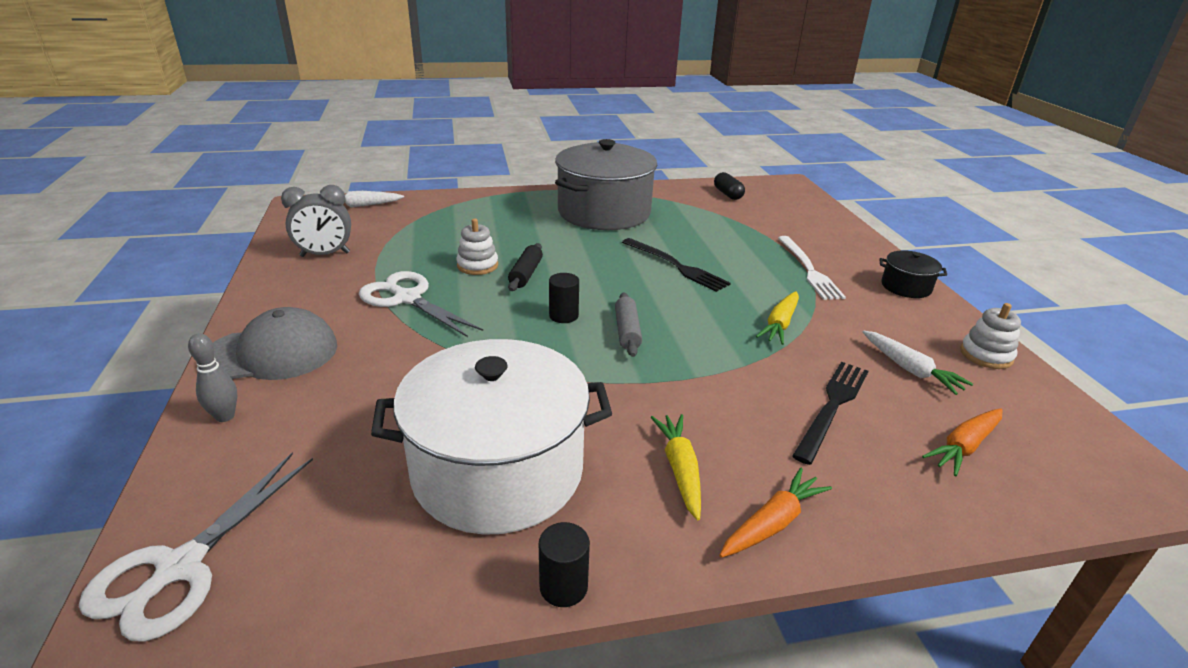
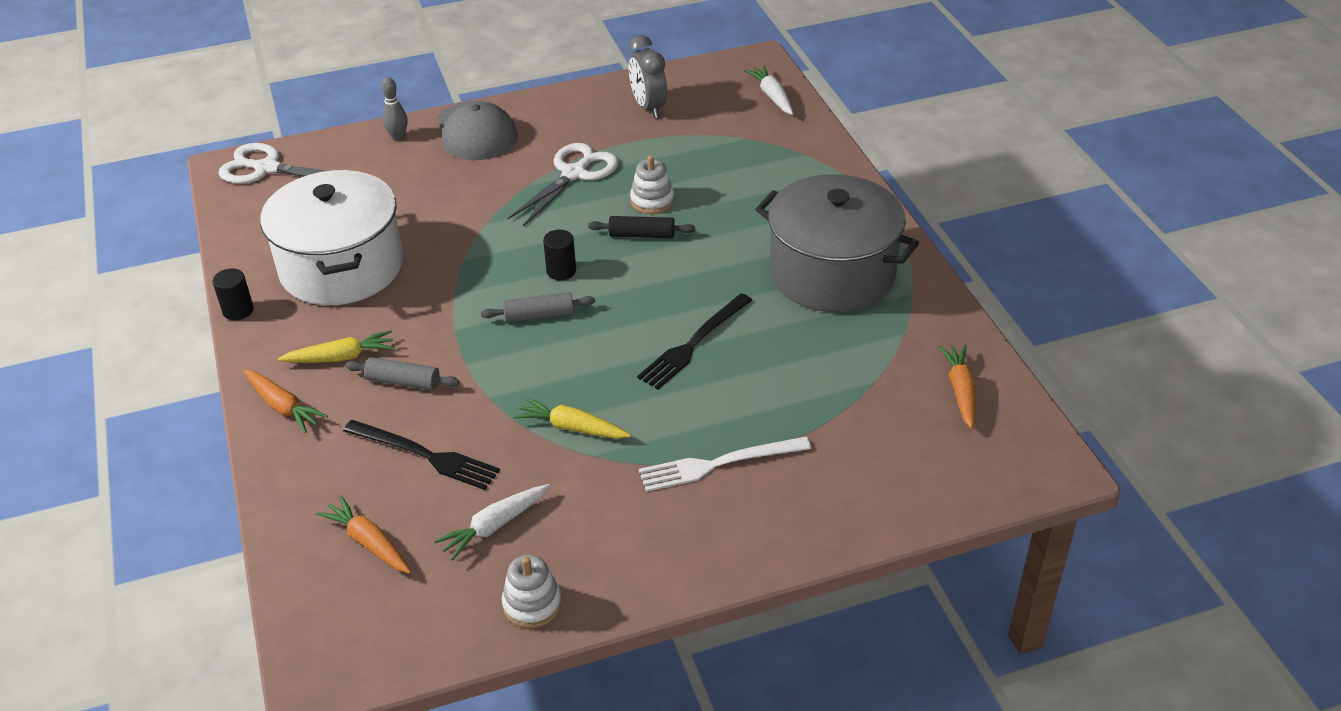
camera: 85 degrees right, 10 degrees up
(723, 419) = (403, 382): none -> grey rolling pin
(727, 194) = (960, 391): black capsule -> orange carrot
(906, 287) = (694, 559): black pot -> none

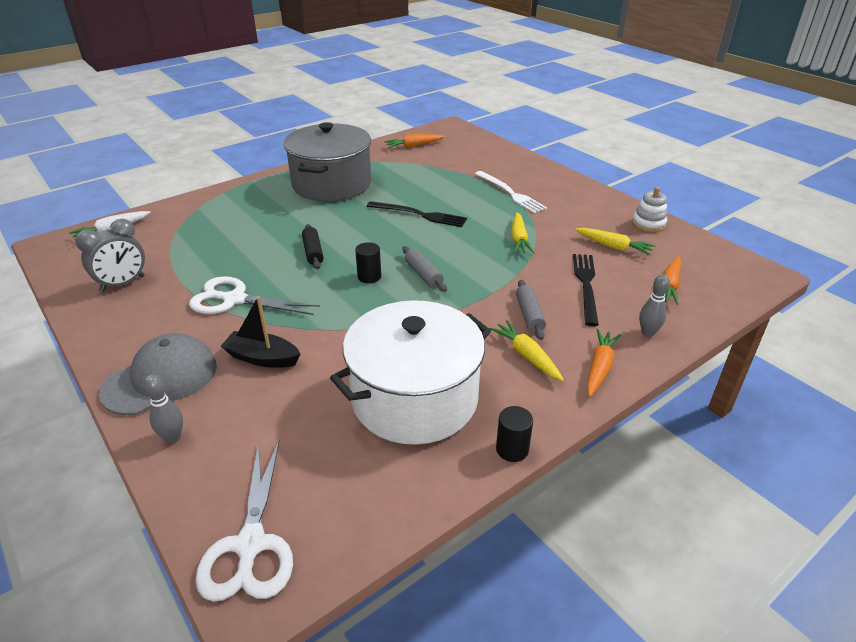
camera: 110 degrees left, 5 degrees down
(302, 473) = (647, 333): none -> grey bowling pin
(465, 185) = (262, 358): none -> black boat
(494, 526) = (613, 246): white carrot -> yellow carrot
(652, 201) = (268, 256): white stacking toy -> none

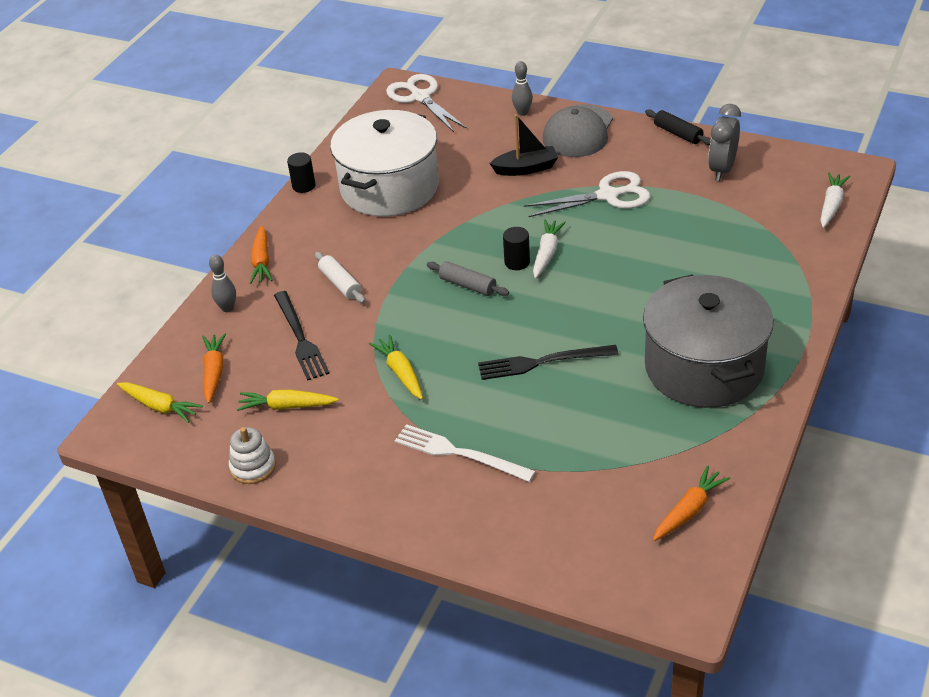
camera: 155 degrees right, 5 degrees up
(313, 252) = (601, 265): black rolling pin -> black rolling pin (678, 134)
(340, 274) = (547, 253): none -> white carrot
(526, 356) = (324, 248): yellow carrot -> yellow carrot (160, 406)
(529, 315) = (340, 284): grey rolling pin -> white rolling pin

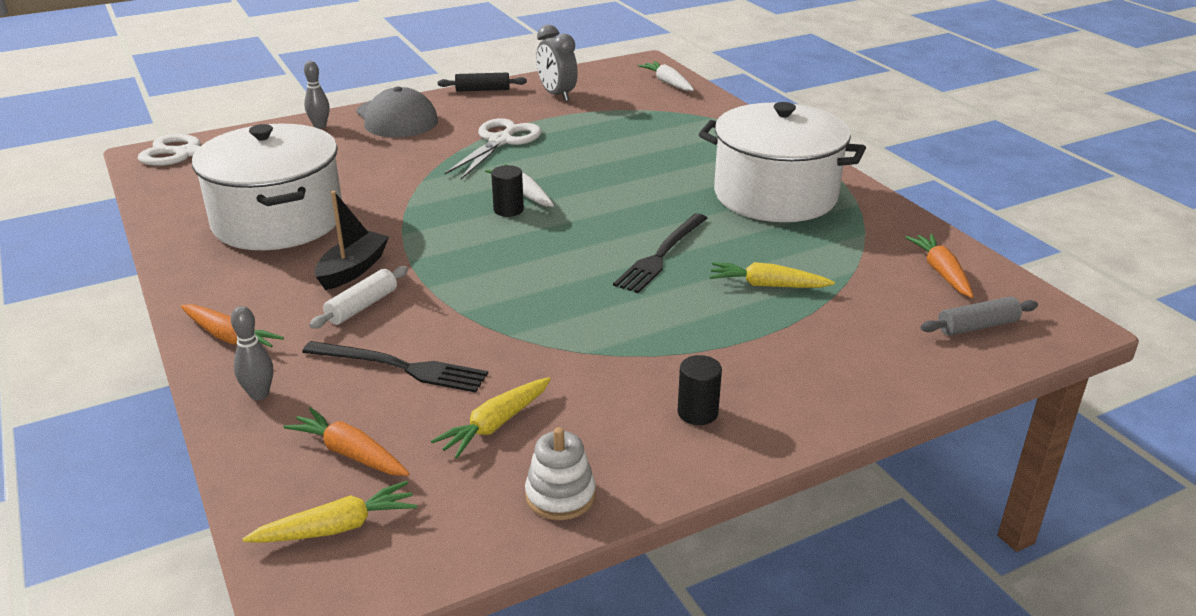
camera: 55 degrees left, 10 degrees down
(304, 186) = (168, 261): black cylinder -> black cylinder (697, 413)
(340, 284) = (362, 306): white rolling pin -> white rolling pin turned 60 degrees counterclockwise
(400, 372) = (557, 331): yellow carrot -> yellow carrot (767, 285)
(459, 453) = (725, 349): white fork -> none
(468, 285) = (495, 244): grey rolling pin -> grey rolling pin (977, 326)
(526, 168) = (394, 155): black boat -> black boat (353, 269)
(704, 367) = (775, 195): grey pot -> white pot

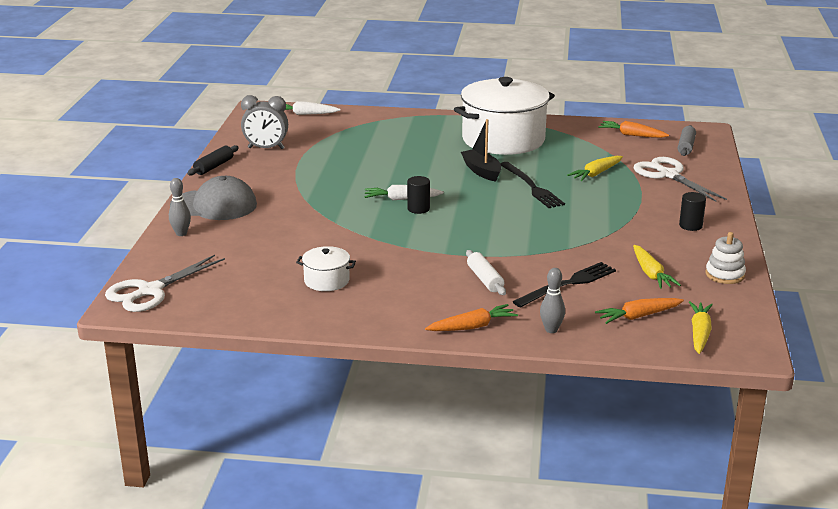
camera: 55 degrees left, 5 degrees down
(278, 220) = (326, 281): white pot -> white pot, size x0.43
(353, 269) = (433, 272): black boat -> black boat (481, 171)
(500, 141) = (313, 184): white scissors -> white scissors (668, 175)

